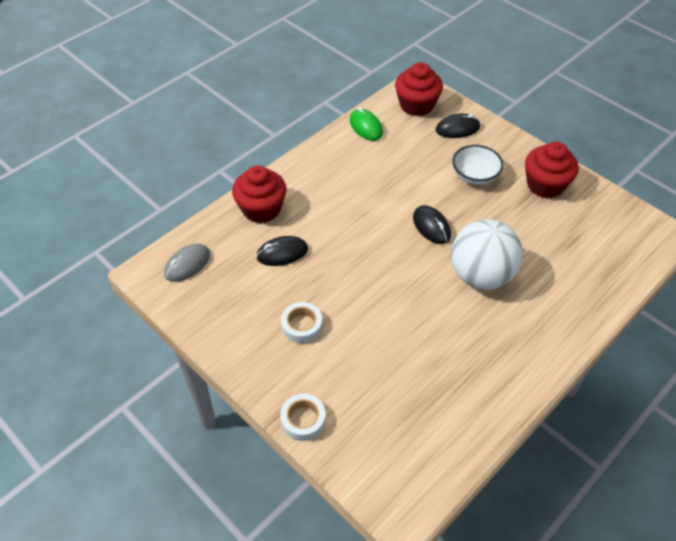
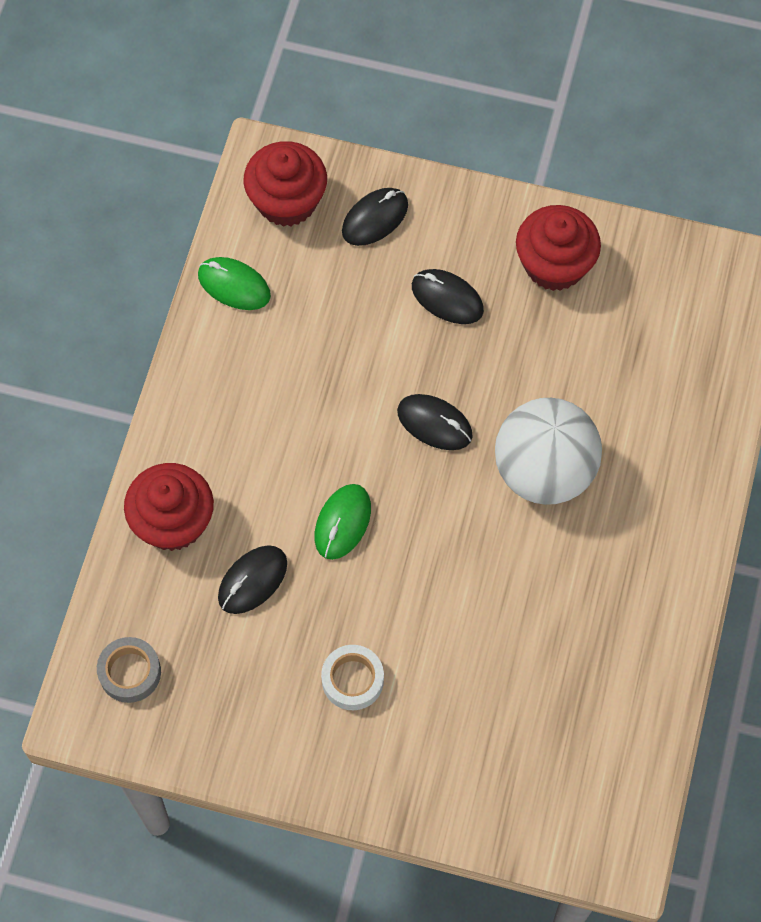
camera: 30 degrees left, 15 degrees up
(187, 264) = (130, 672): grey mouse -> grey tape
(303, 420) = (438, 811): white tape -> none
(349, 249) = (342, 523): none -> green mouse
(474, 176) = (447, 298): white bowl -> black mouse

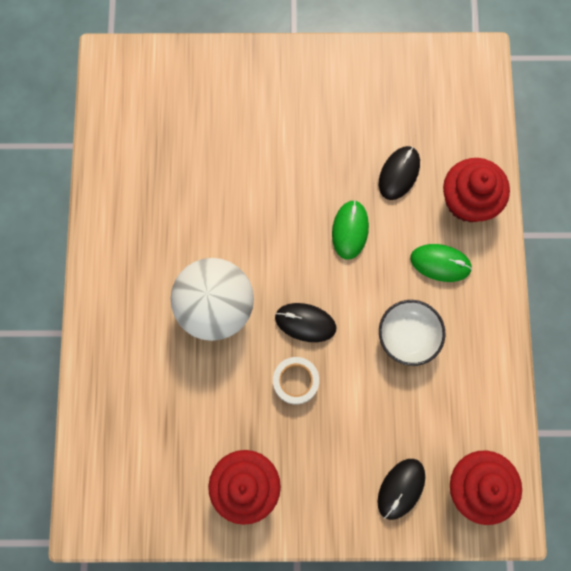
camera: 165 degrees right, 10 degrees up
(130, 672) = (458, 93): grey tape -> none
(234, 285) = (491, 397): green mouse -> green mouse (440, 263)
(310, 377) = (408, 336): none -> white bowl
(352, 680) = (311, 125): white tape -> white tape (295, 381)
(447, 298) = (323, 431): black mouse -> none

